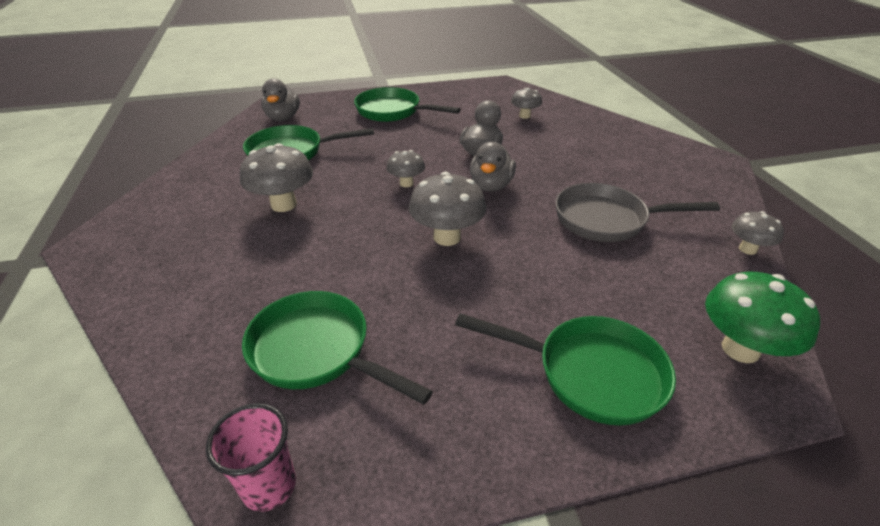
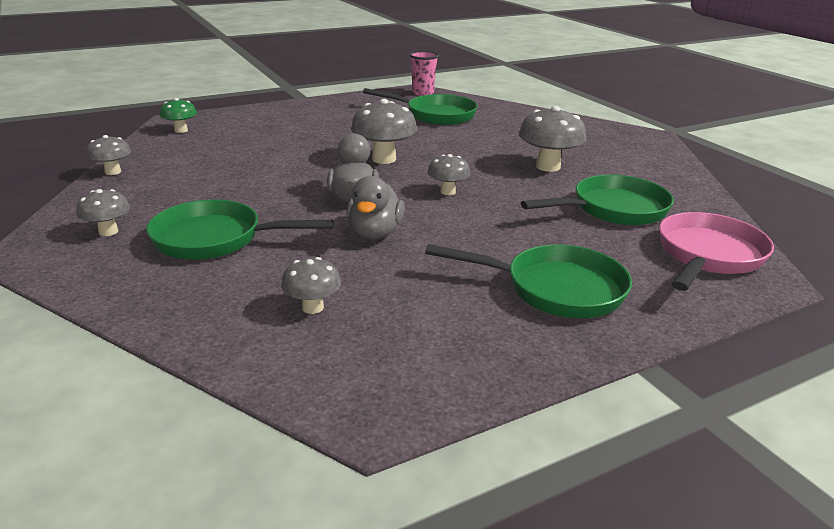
camera: 165 degrees right, 10 degrees down
(283, 118) = (707, 256): grey duck -> pink pan
(590, 373) = (279, 119): green pan -> green pan (215, 239)
(607, 220) = (233, 180): grey pan -> none
(679, 173) = (108, 231): none -> grey mushroom
(740, 349) = (181, 130): green mushroom -> green mushroom, size x0.59

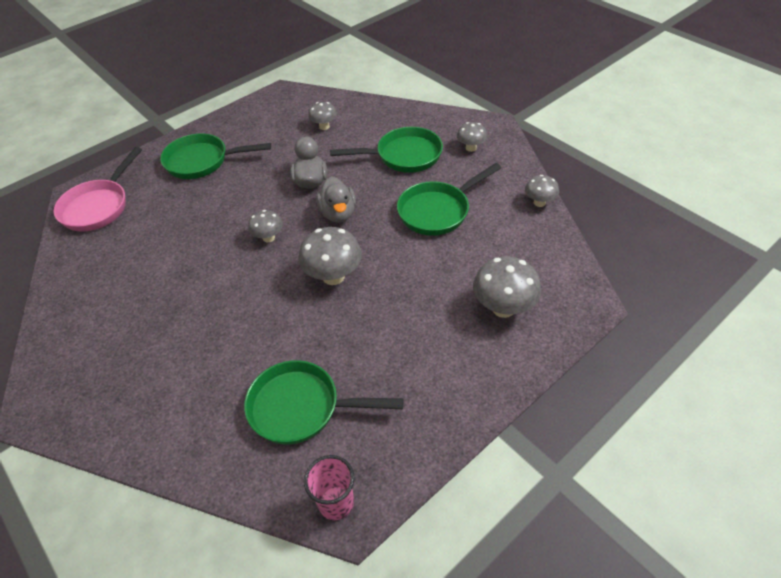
camera: 170 degrees right, 20 degrees up
(181, 130) = (560, 283): green mushroom -> none
(548, 167) = (178, 300): grey mushroom -> grey mushroom (503, 308)
(613, 209) = (141, 244): green pan -> green pan (438, 211)

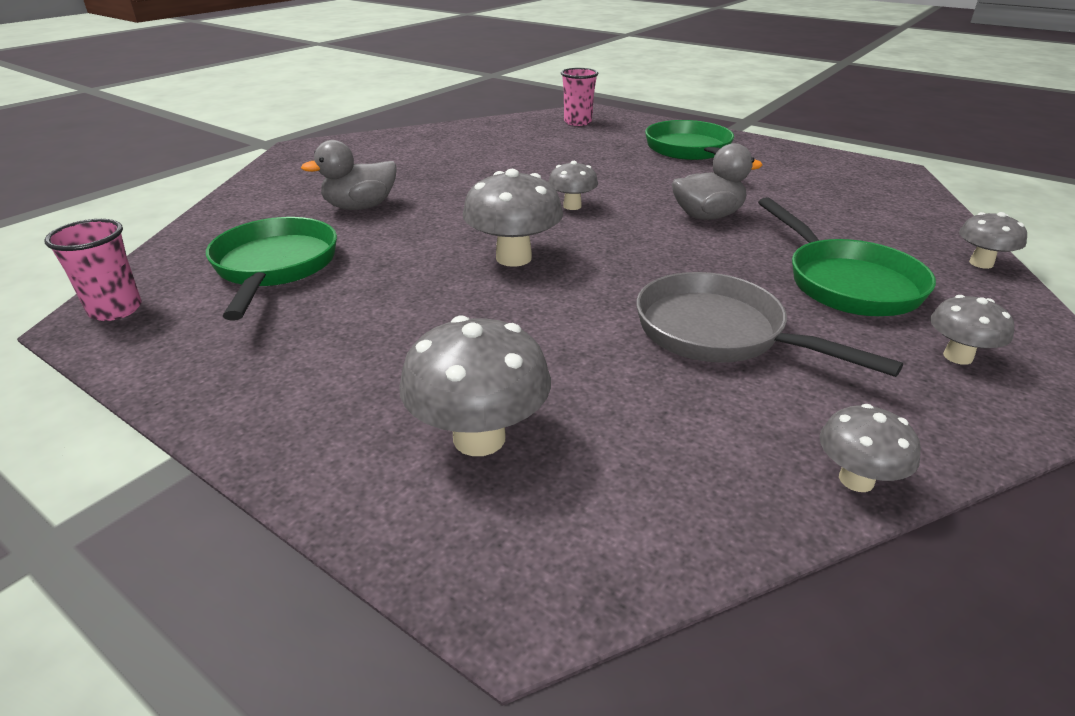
camera: 75 degrees right, 15 degrees down
(98, 206) = (577, 122): pink pan -> pink cup
(324, 126) = (847, 208): grey mushroom -> grey mushroom (981, 263)
(338, 213) = (650, 244): grey duck -> grey duck (360, 207)
(438, 211) = (719, 333): green pan -> grey pan

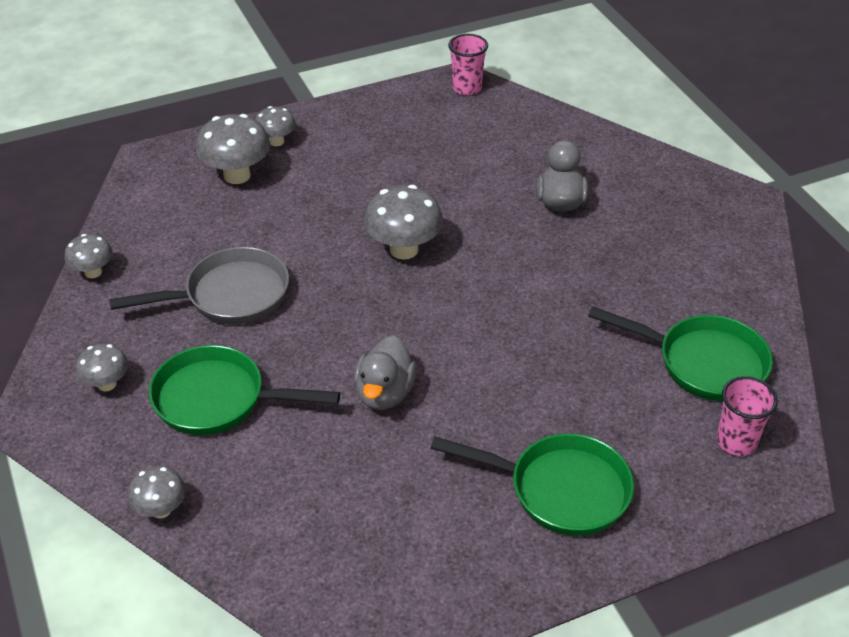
camera: 120 degrees right, 10 degrees up
(274, 267) = (477, 146): green pan -> green pan (703, 363)
(572, 206) = (472, 318): grey mushroom -> grey mushroom (276, 141)

